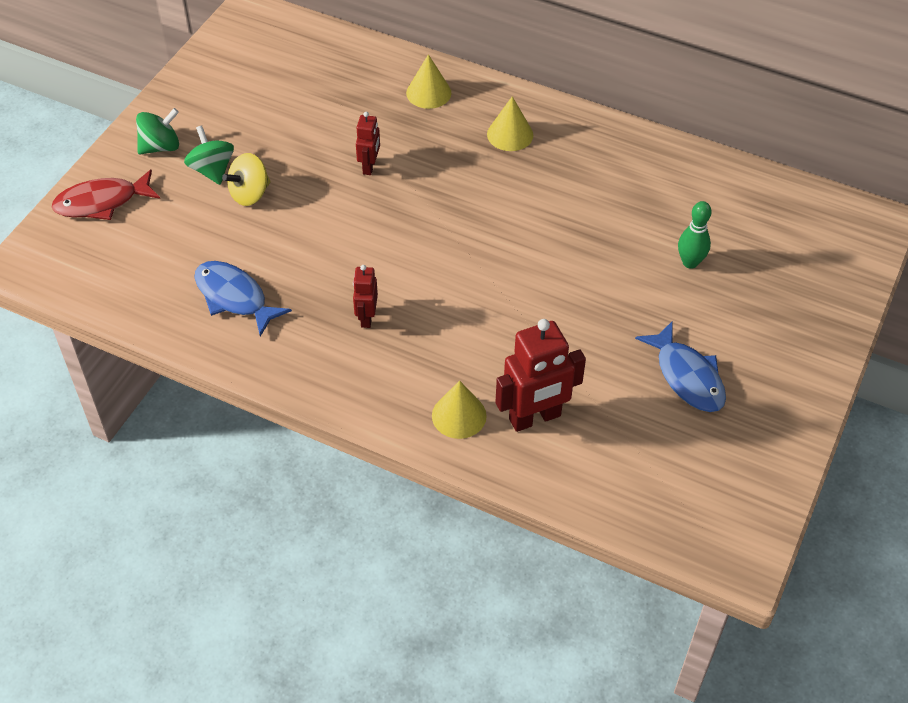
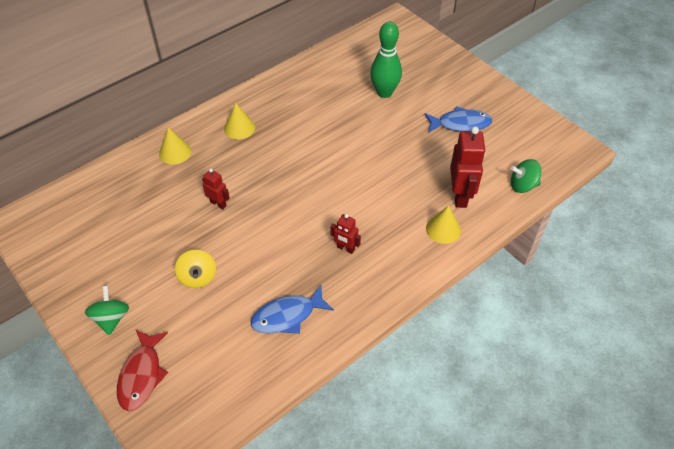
camera: 65 degrees left, 0 degrees up
(212, 170) = (159, 293): green spinning top -> green spinning top (522, 185)
(690, 262) = (384, 92): green bowling pin -> green bowling pin, size x1.64

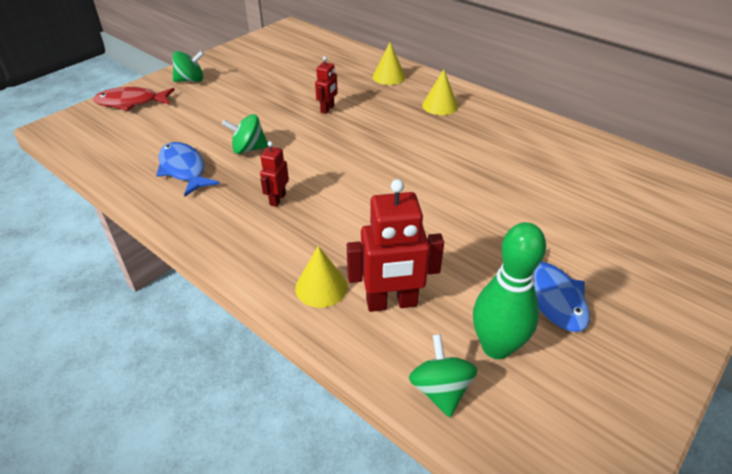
camera: 80 degrees right, 10 degrees down
(198, 277) = (234, 112): yellow spinning top -> none
(268, 266) = (248, 149): none -> green spinning top
(384, 92) = (570, 206): green bowling pin -> green bowling pin (496, 347)

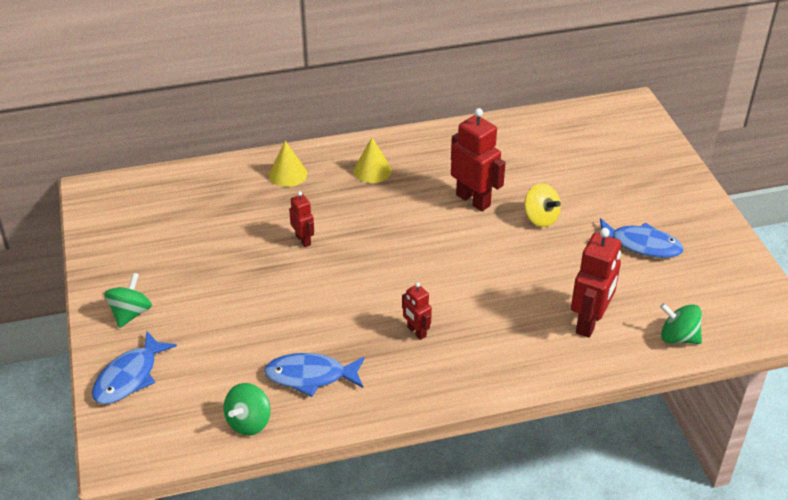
camera: 55 degrees left, 0 degrees up
(131, 102) = (129, 376): red fish -> blue fish
(248, 149) = (319, 320): green spinning top -> green spinning top (249, 422)
(321, 287) = (545, 351): yellow cone -> none
(471, 164) = (473, 200): none -> red robot
(496, 347) = (663, 294): green bowling pin -> none
(499, 210) = (540, 218): none -> yellow spinning top

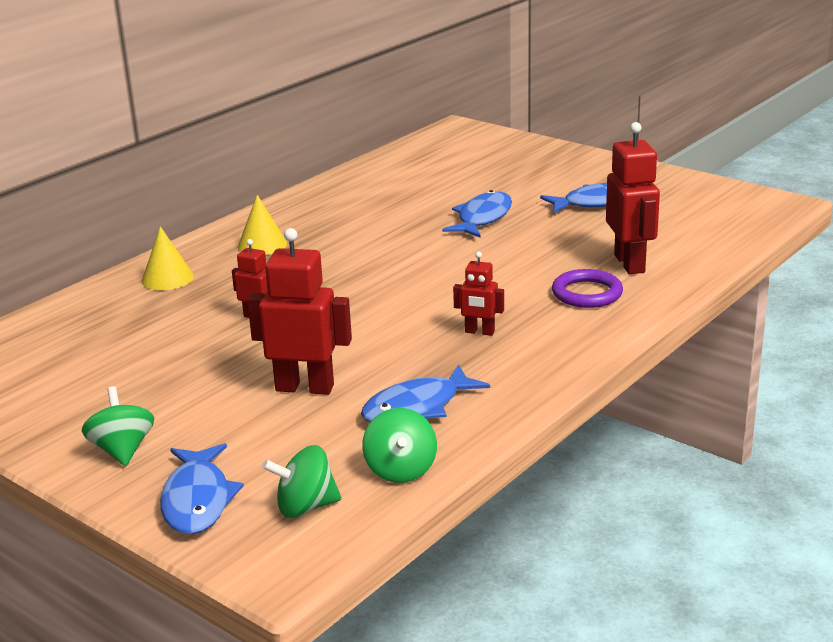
camera: 35 degrees left, 15 degrees down
(473, 200) = (399, 229): red robot -> red robot (305, 387)
(525, 335) = (587, 293): none -> purple ring
(540, 218) = (482, 218): yellow spinning top -> blue fish
(678, 337) = (716, 244): green spinning top -> green spinning top (305, 507)

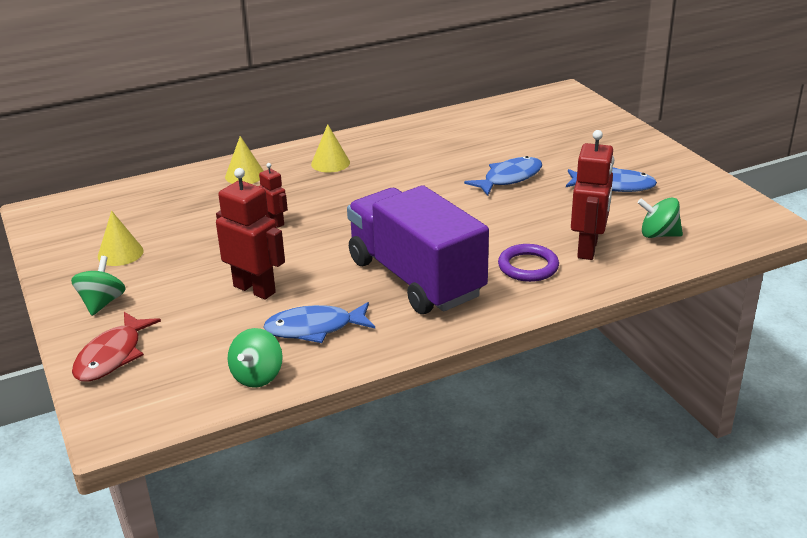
camera: 25 degrees right, 5 degrees up
(90, 393) = (120, 253): none -> yellow cone
(197, 500) = (112, 356): blue fish -> red fish
(305, 507) = (171, 384): green spinning top -> green spinning top (658, 235)
(479, 332) = (415, 278): red robot -> purple truck

